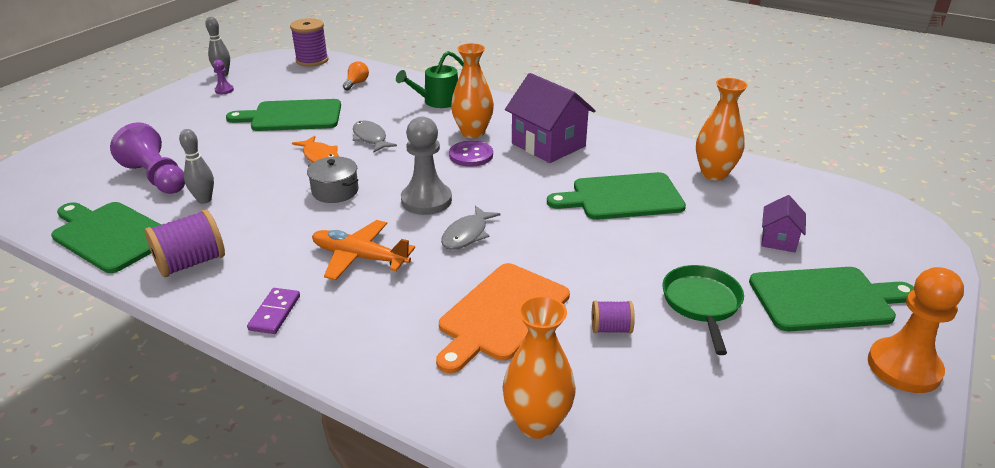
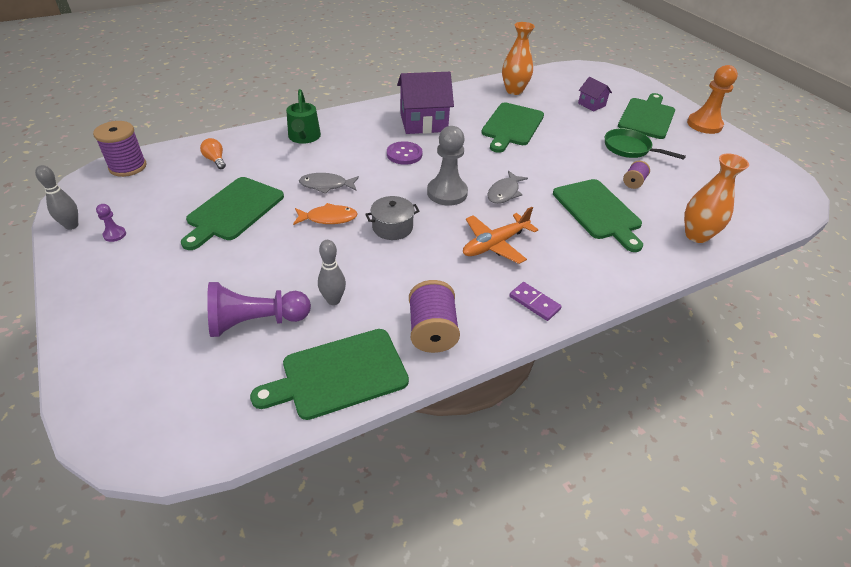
camera: 60 degrees left, 10 degrees up
(467, 234) = (504, 192): grey fish -> grey fish turned 60 degrees clockwise
(473, 132) = (372, 142): orange vase -> none
(501, 314) = (598, 211): orange cutting board -> green cutting board

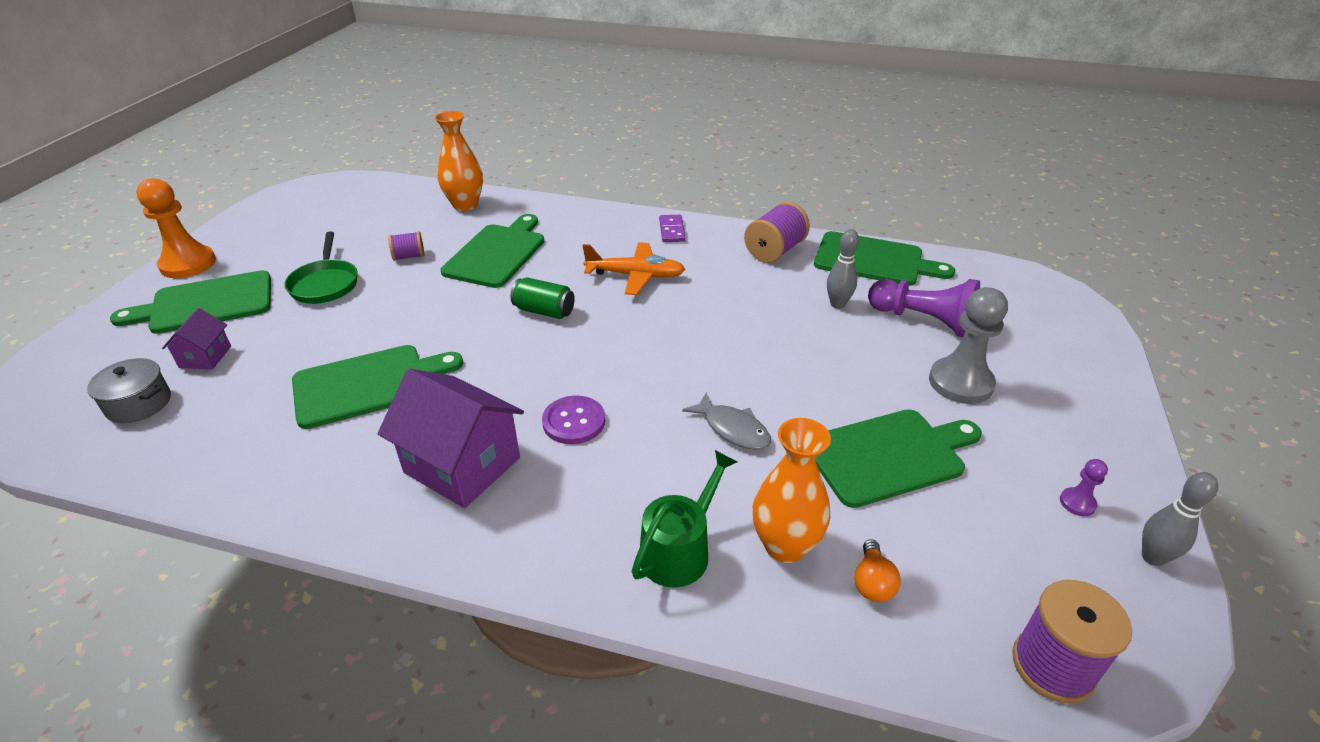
camera: 135 degrees left, 5 degrees down
(328, 218) = (772, 382): orange fish -> none
(392, 227) = (712, 336): grey pot -> grey pot (139, 403)
(447, 193) = (602, 342): grey pawn -> grey pawn (960, 383)
(504, 192) = (544, 311): grey fish -> green can
(514, 91) = (222, 448): orange vase -> orange vase (785, 546)

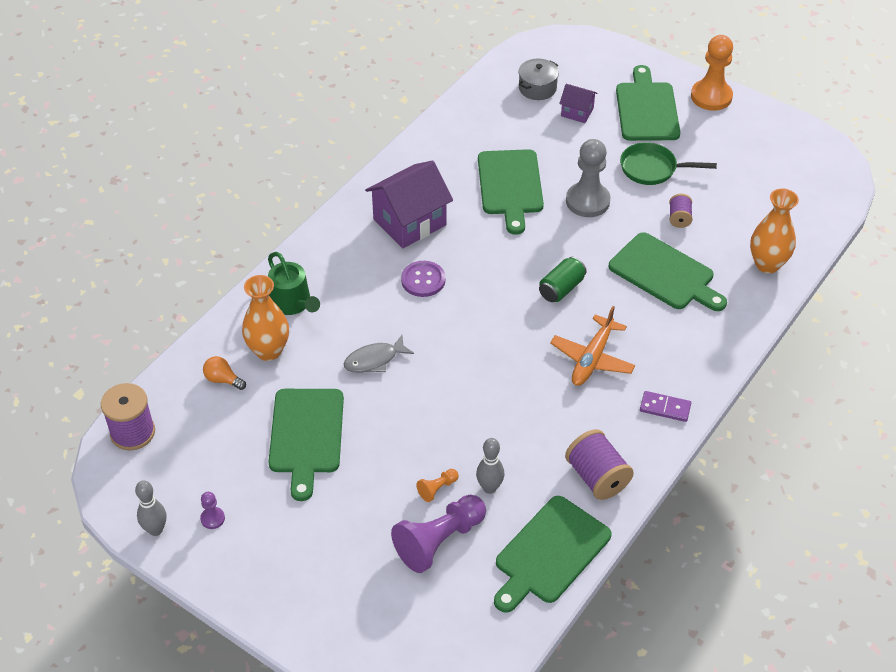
camera: 110 degrees right, 10 degrees up
(868, 335) = (437, 489): none -> orange pawn
(960, 383) = (352, 521): grey pawn -> grey pawn (587, 201)

